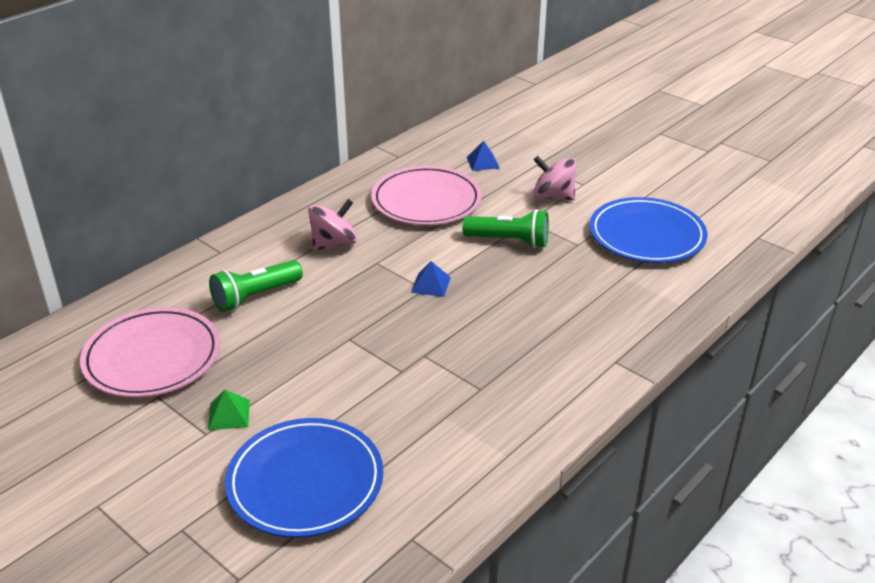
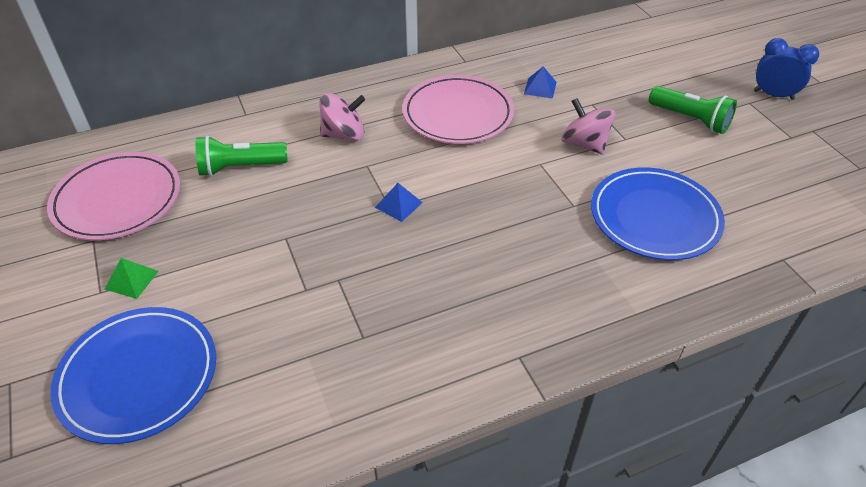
camera: 25 degrees right, 10 degrees up
(509, 241) = (506, 181): green flashlight -> green flashlight (690, 119)
(674, 123) = (773, 95): none -> blue clock

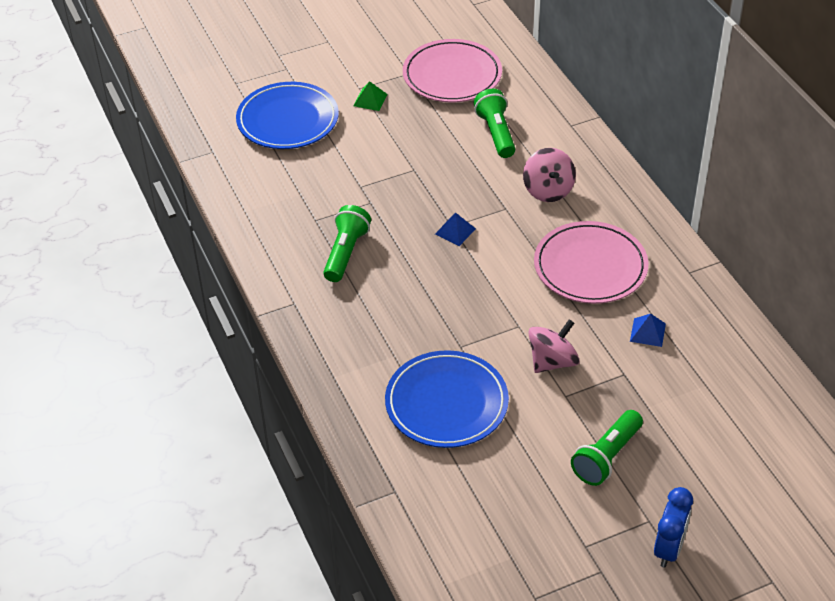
camera: 90 degrees right, 0 degrees up
(428, 303) = (346, 253): none -> green flashlight

